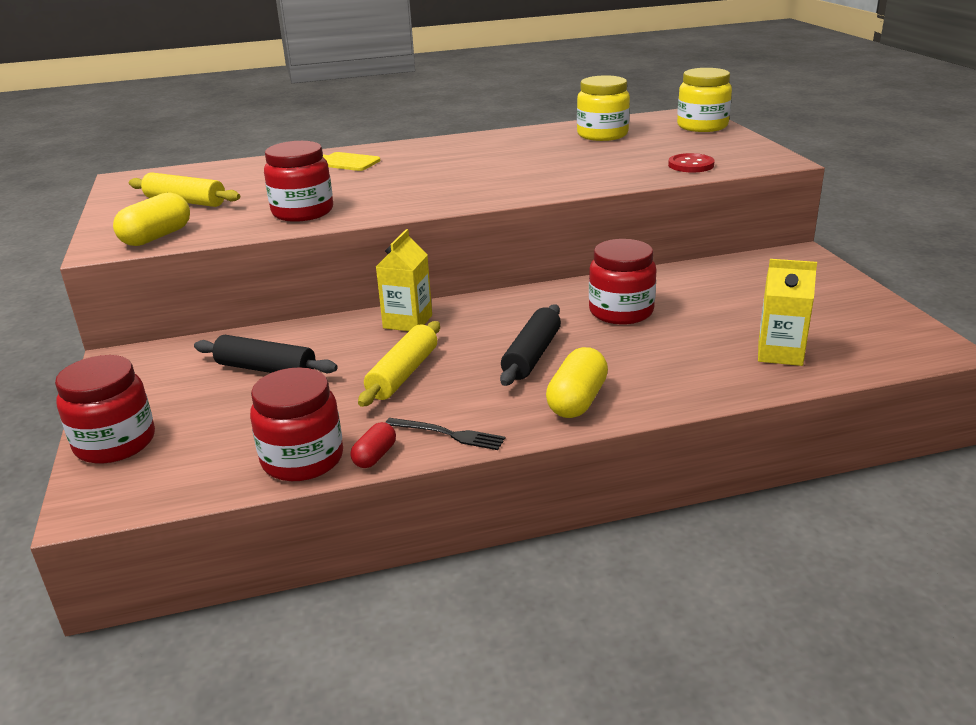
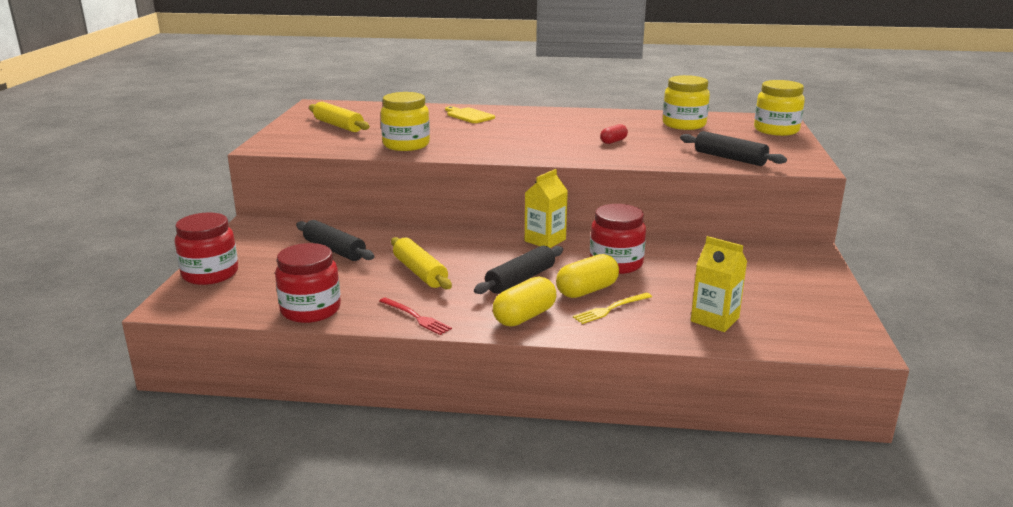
camera: 20 degrees right, 5 degrees down
(157, 237) = (300, 145): yellow capsule -> yellow capsule (587, 290)
(302, 212) = (406, 145): red jar -> yellow jar
(375, 456) = (357, 319): red capsule -> red capsule (613, 141)
(403, 374) = (420, 272): yellow rolling pin -> yellow rolling pin turned 75 degrees counterclockwise
(407, 321) = (453, 239): yellow carton -> yellow carton (545, 240)
(448, 434) = (416, 317): black fork -> red fork
(663, 367) = (610, 309): none -> yellow fork
(691, 165) = (730, 158): red button -> black rolling pin

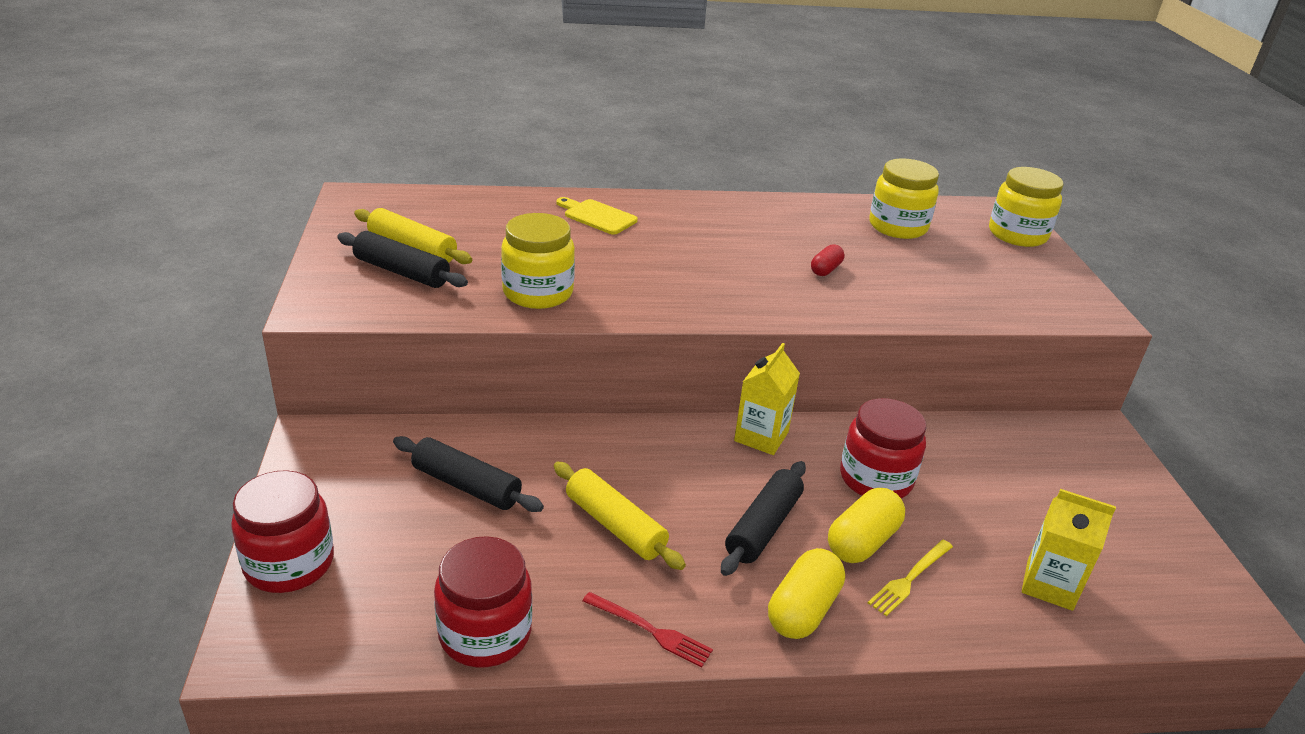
camera: 15 degrees left, 10 degrees up
(730, 158) = (993, 301): black rolling pin -> black rolling pin (402, 272)

